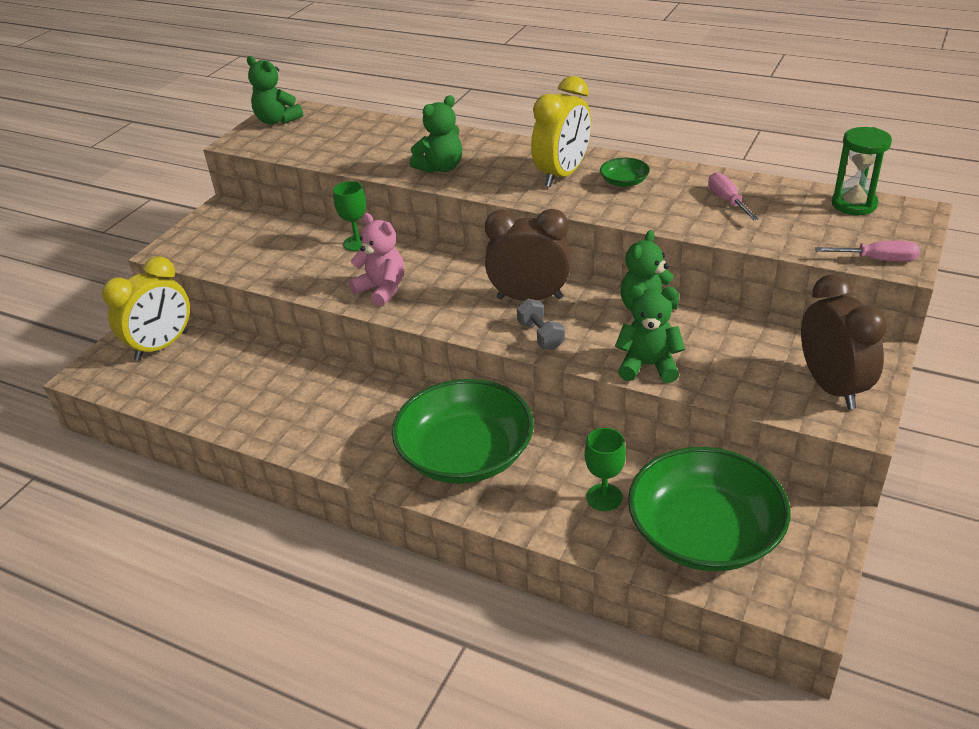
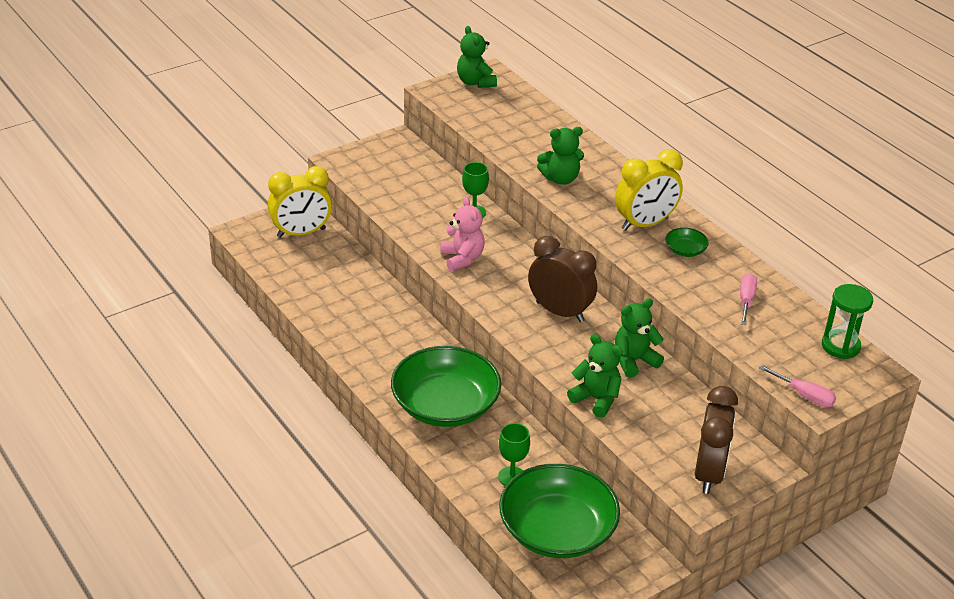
camera: 25 degrees right, 0 degrees up
(541, 335) = (542, 343): grey dumbbell -> none

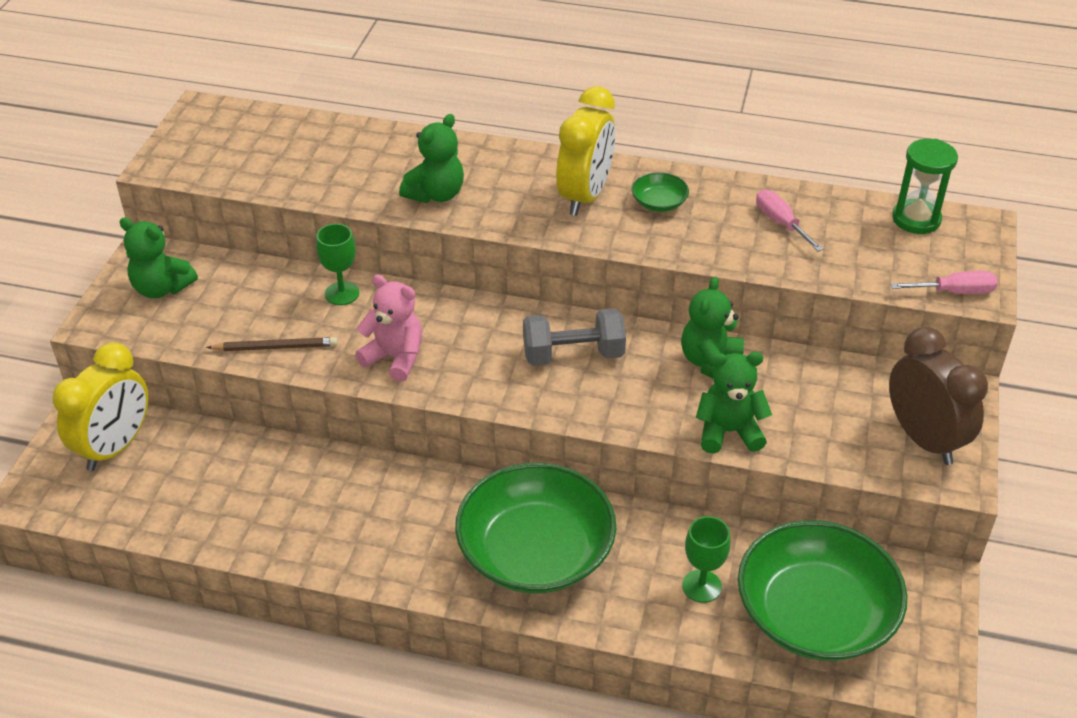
camera: 40 degrees left, 5 degrees up
(408, 219) = (275, 347): none -> brown pencil
(475, 82) = (199, 130): green teddy bear -> green teddy bear (162, 288)
(560, 312) = (573, 355): brown clock -> grey dumbbell

